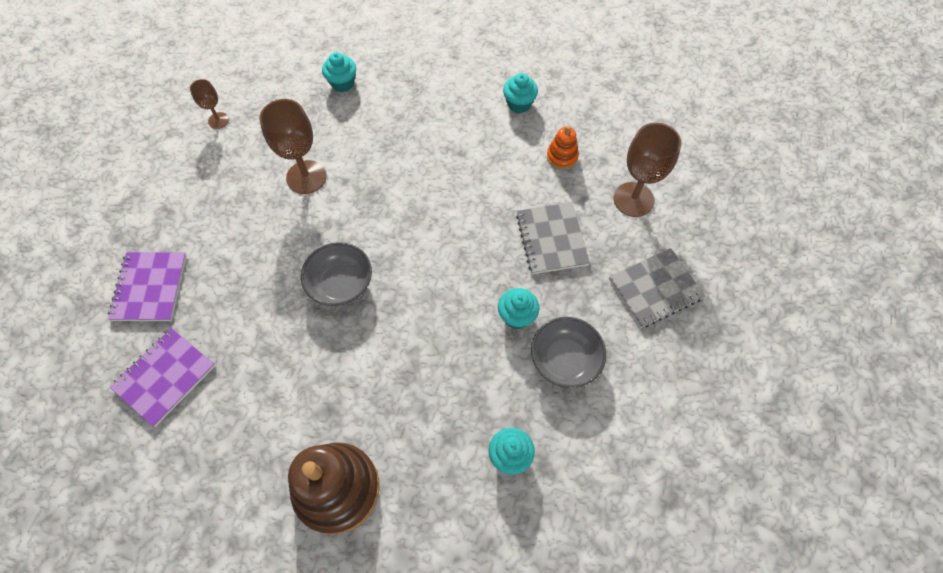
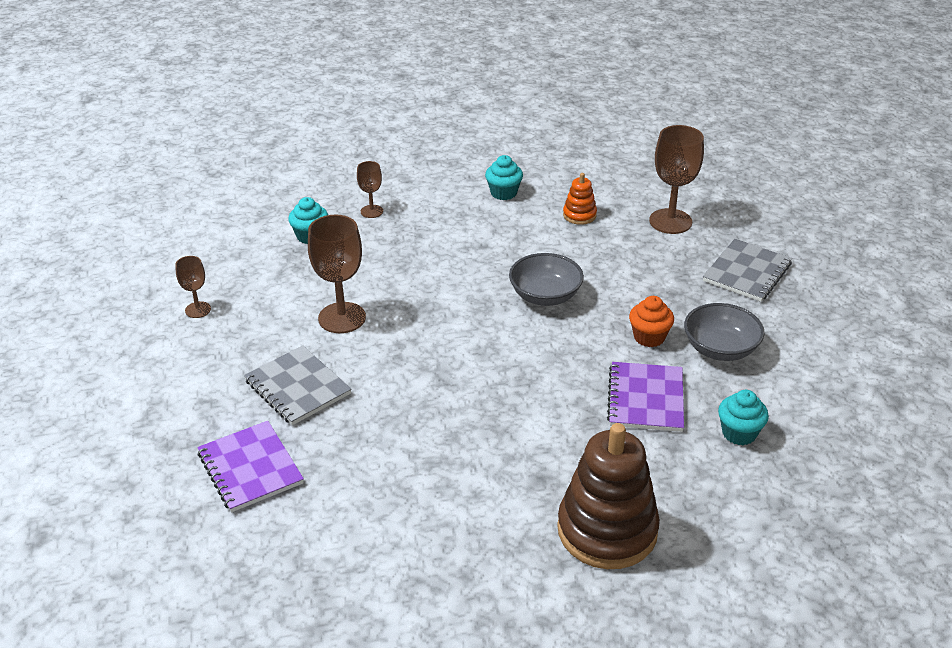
camera: 30 degrees left, 25 degrees down
(165, 377) = (340, 530): purple notebook -> purple notebook (645, 399)
(341, 284) = (458, 382): grey bowl -> grey bowl (545, 296)
(404, 78) = (371, 211): none -> brown goblet
(517, 316) = (649, 337): turquoise cupcake -> orange cupcake
(551, 239) = (627, 273): grey notebook -> grey notebook (297, 387)

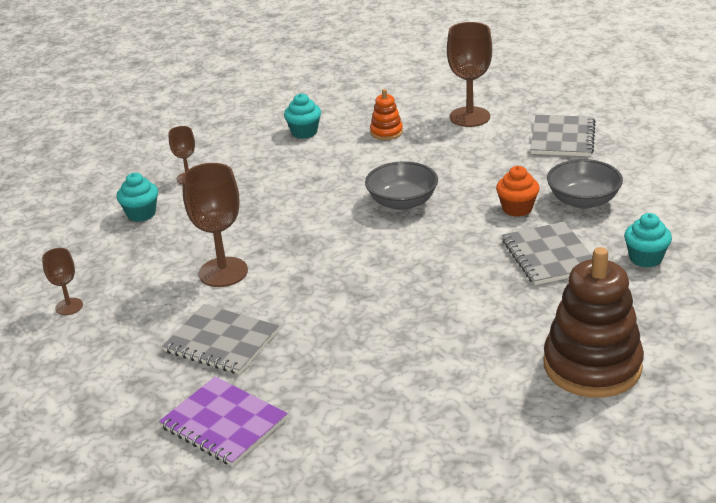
camera: 20 degrees left, 5 degrees down
(645, 399) = (549, 256): purple notebook -> grey notebook

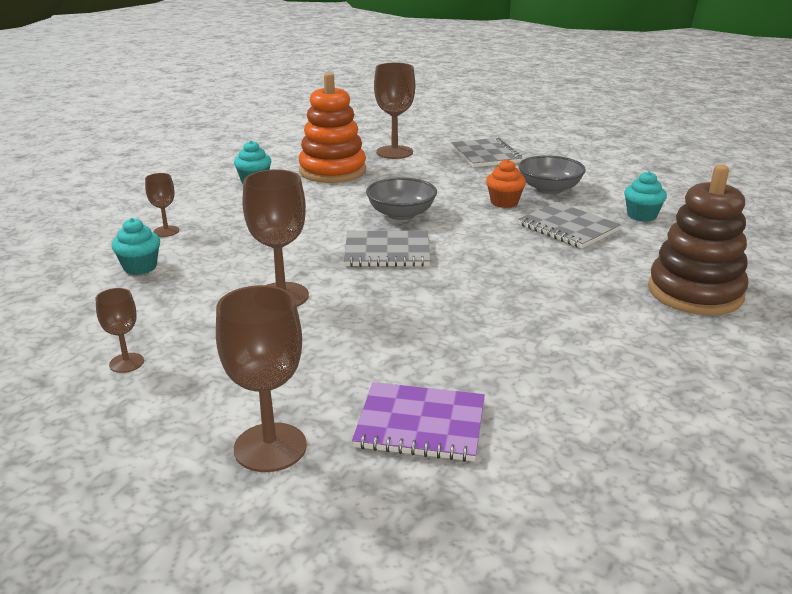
camera: 30 degrees left, 5 degrees down
(108, 408) = (270, 447): none -> brown goblet
(221, 342) = (341, 353): grey notebook -> grey notebook (387, 251)
(386, 132) = (332, 171): orange stacking toy -> orange stacking toy, size x2.15

